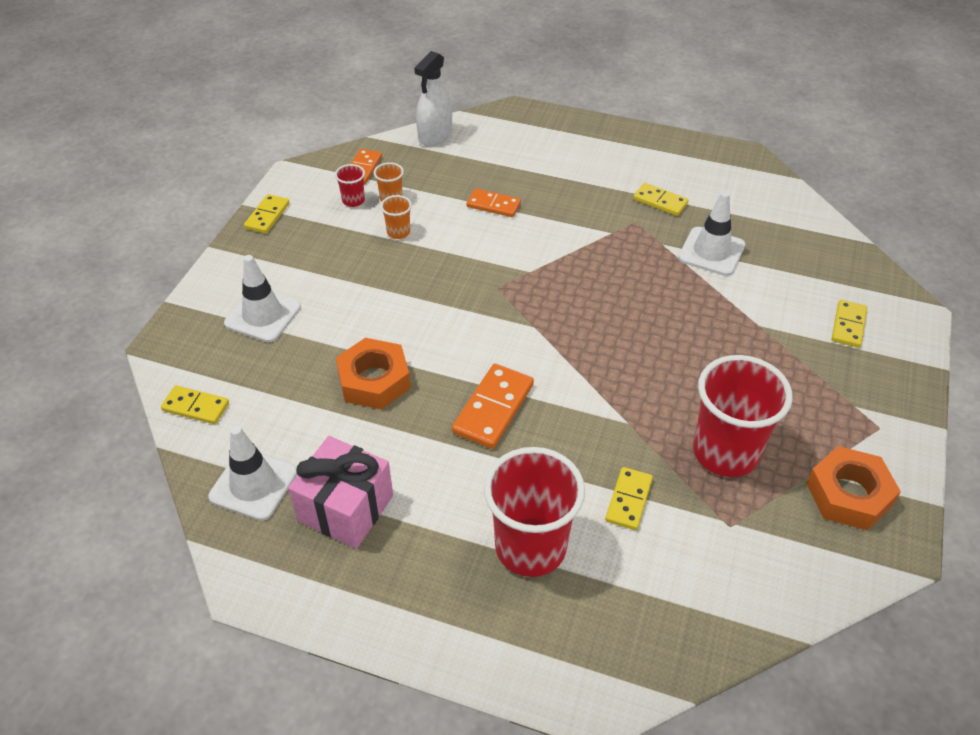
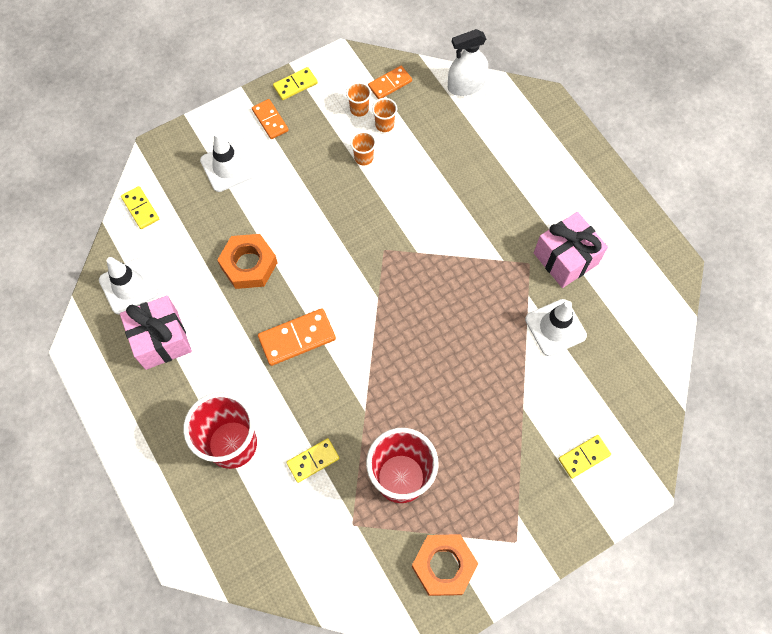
camera: 40 degrees right, 20 degrees up
(353, 200) = (359, 109): red cup -> orange cup
(493, 205) = (446, 178): orange domino -> orange domino (270, 120)
(660, 201) = (565, 258): yellow domino -> pink gift

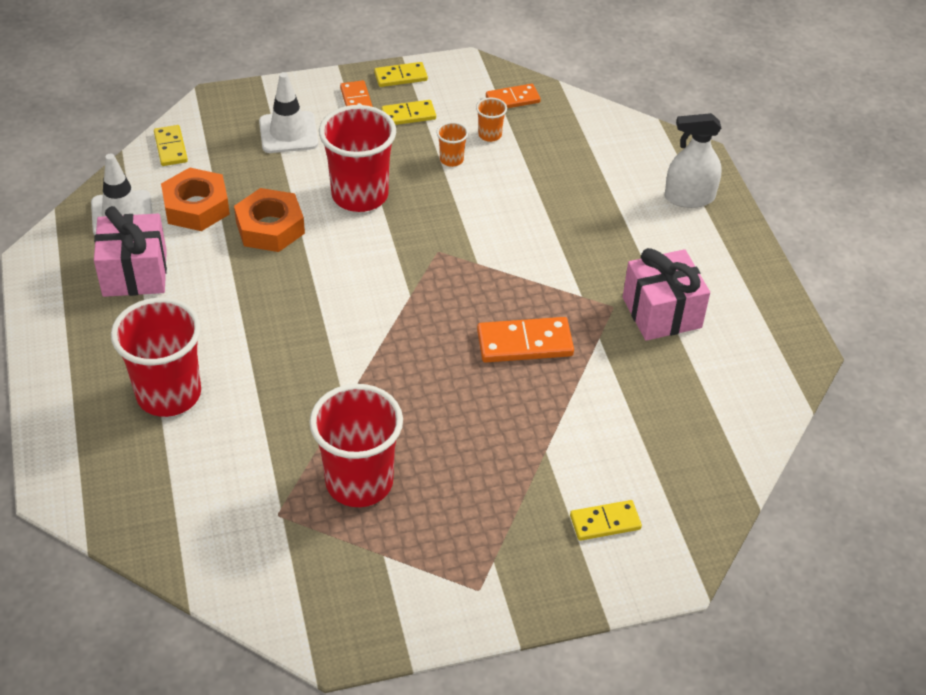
camera: 15 degrees right, 20 degrees down
(297, 338) = (294, 311): orange domino -> orange domino (524, 343)
(306, 213) = (360, 195): none -> red cup
(313, 460) = (258, 436): yellow domino -> yellow domino (408, 115)
(359, 109) = (466, 114): orange cup -> none
(444, 565) = (374, 589): orange nut -> orange nut (196, 207)
(466, 86) = (603, 120): white spray bottle -> white spray bottle (689, 197)
(555, 327) = (621, 378): white traffic cone -> none

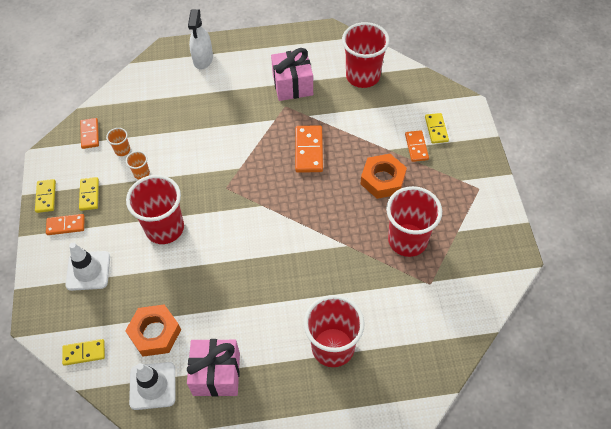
camera: 80 degrees left, 10 degrees up
(270, 227) = (186, 284): orange nut -> orange nut (383, 180)
(558, 492) = (416, 147): none -> orange domino
(707, 408) = (363, 76): none -> red cup

